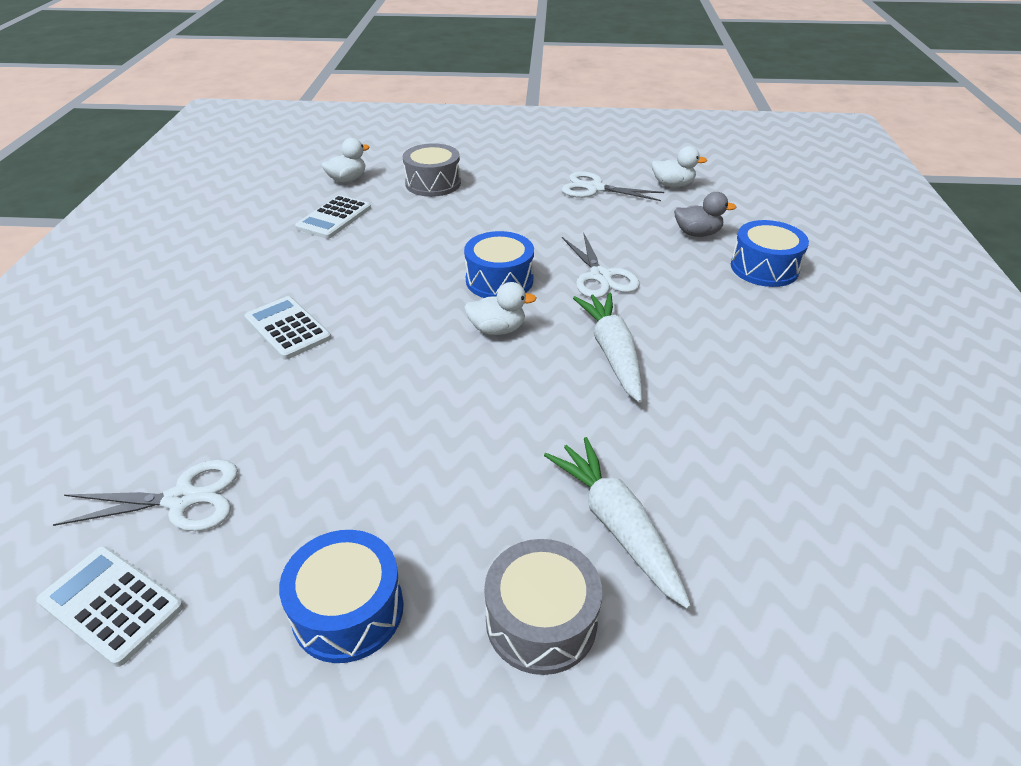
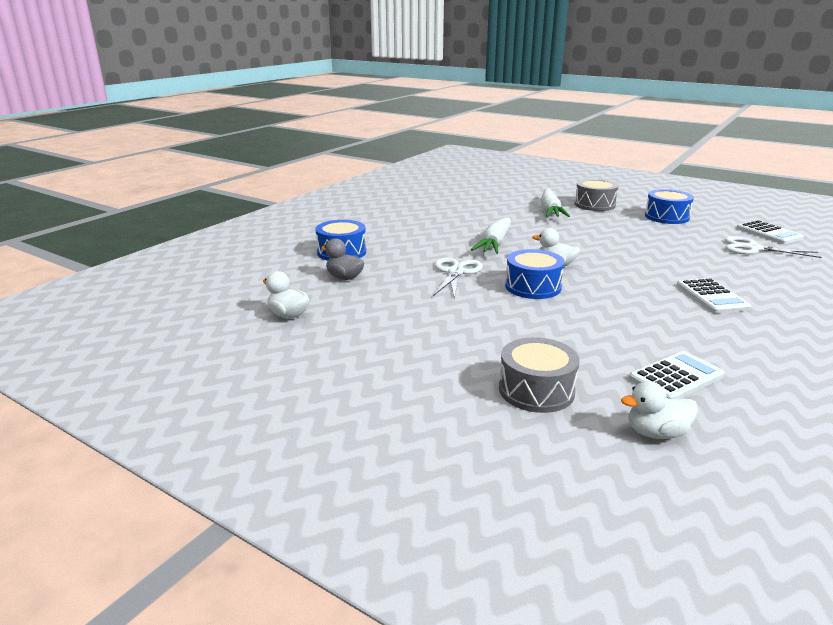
camera: 150 degrees left, 15 degrees down
(594, 188) = (364, 332): white scissors -> none

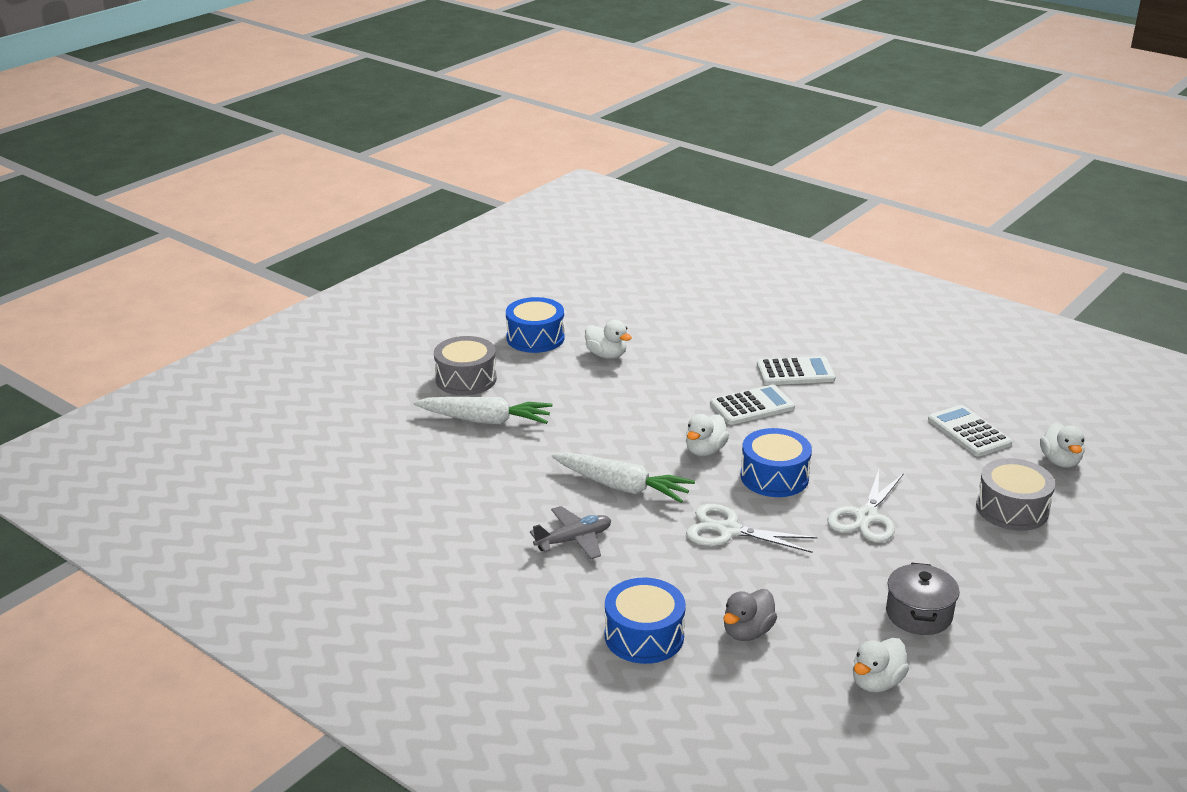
camera: 85 degrees left, 5 degrees up
(364, 334) = (918, 614): none -> grey pot
(432, 234) = (574, 540): none -> grey plane
(665, 235) = (606, 355): none -> white duck
(753, 248) = (659, 314): white scissors -> white scissors (866, 517)
(769, 233) = (609, 291): white calculator -> white calculator (752, 406)

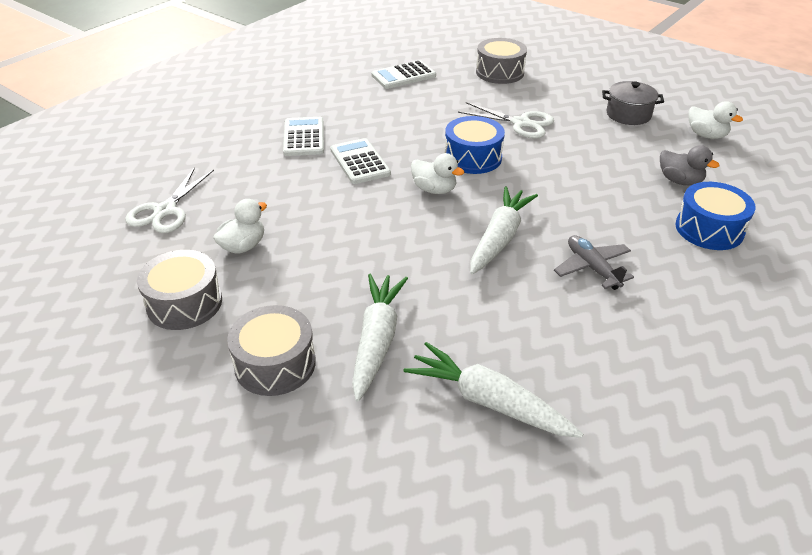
camera: 90 degrees left, 10 degrees up
(412, 469) = (488, 401): none -> white carrot
(535, 338) = (184, 303): blue drum -> grey drum
(728, 530) = (554, 183): white scissors -> white scissors (165, 211)
(1060, 461) = (440, 51): white duck -> none

